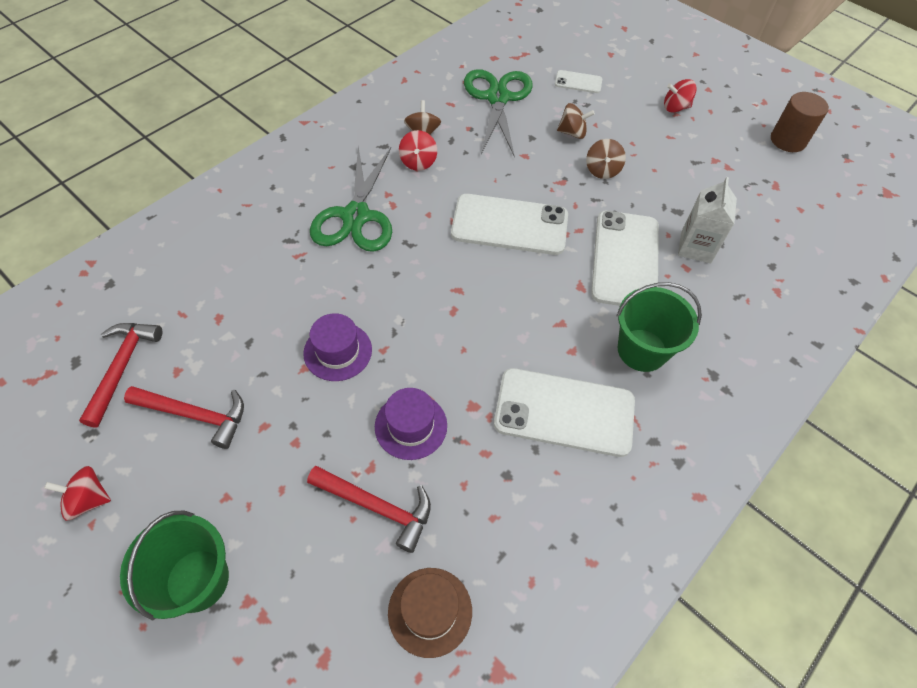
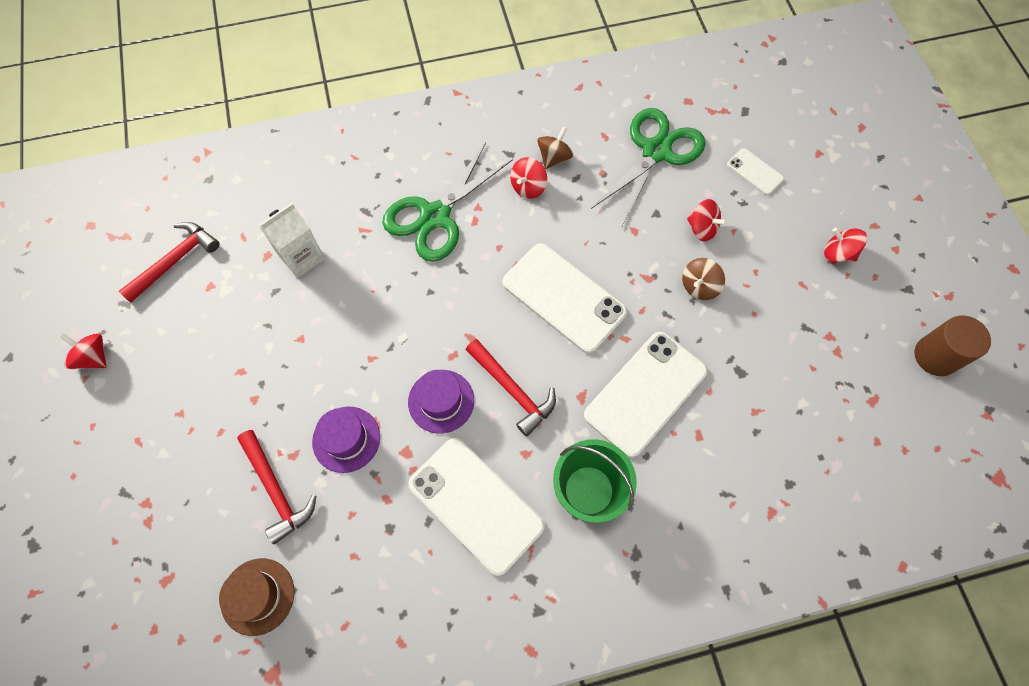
camera: 35 degrees right, 10 degrees up
(195, 415) = (200, 332): red hammer -> red hammer (512, 390)
(197, 580) = (124, 465): green bucket -> none
(338, 351) = (335, 339): purple hat -> purple hat (441, 401)
(572, 133) = (702, 229): brown spinning top -> red spinning top
(695, 247) = (726, 420): white carton -> white carton (301, 257)

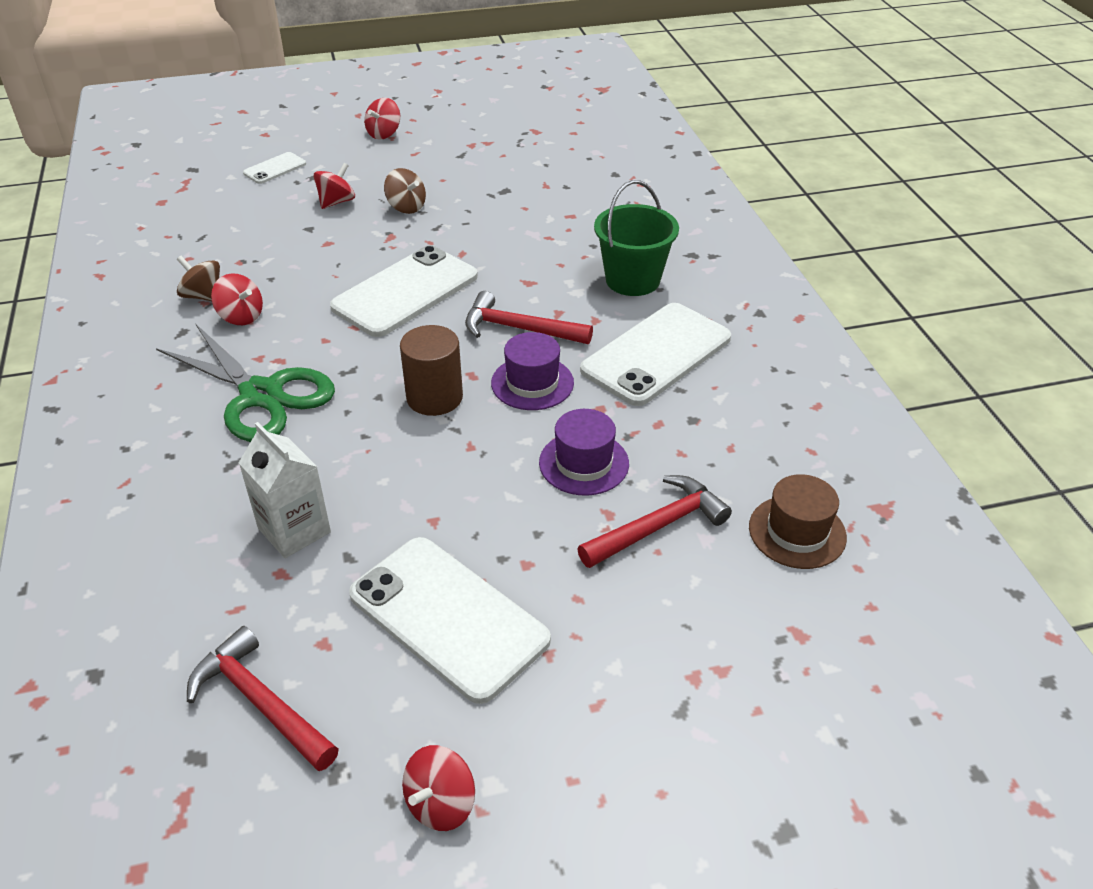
camera: 90 degrees left, 25 degrees down
(512, 390) = (519, 329): red hammer -> red hammer turned 120 degrees counterclockwise
(645, 393) = (525, 243): white phone -> white phone (448, 617)
(656, 152) = (224, 225): green scissors -> none
(935, 356) = (495, 101): brown cylinder -> brown cylinder (434, 397)

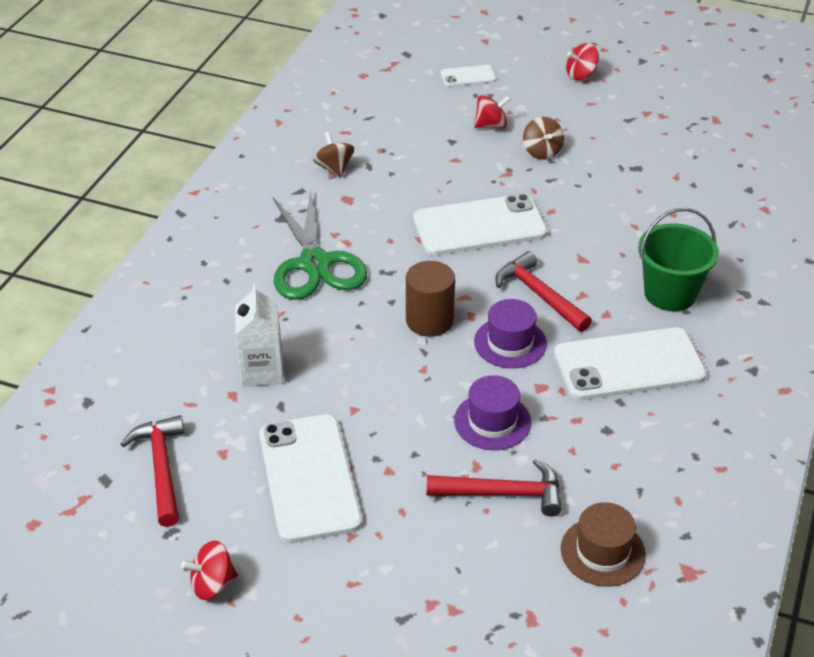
camera: 35 degrees right, 0 degrees up
(241, 316) = (347, 196): red spinning top -> none

